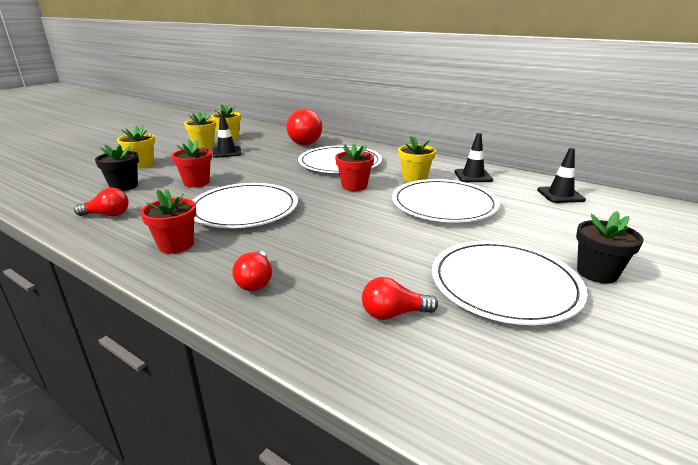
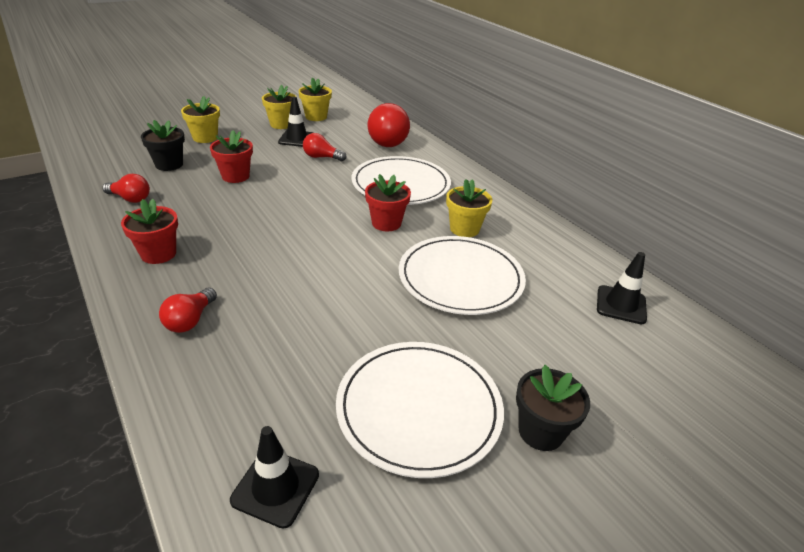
camera: 20 degrees right, 10 degrees up
(244, 209) = (251, 225): white plate -> none
(393, 314) = (277, 403): red light bulb -> red light bulb (321, 157)
(473, 176) = (538, 244): black traffic cone -> black traffic cone (275, 487)

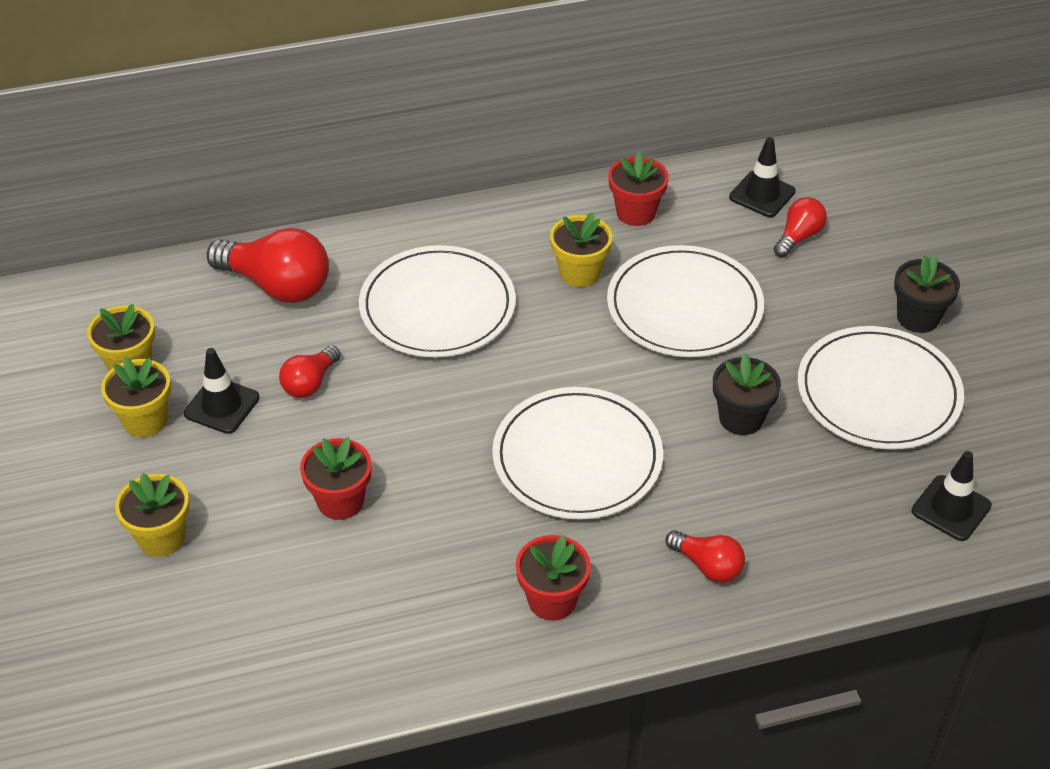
camera: 70 degrees left, 10 degrees up
(130, 199) = (374, 641): red light bulb -> red light bulb (798, 237)
(169, 164) = (261, 592): black flower pot -> black flower pot (741, 418)
(288, 248) = (577, 458): none -> white plate
(386, 223) = (542, 346): red flower pot -> red flower pot (636, 212)

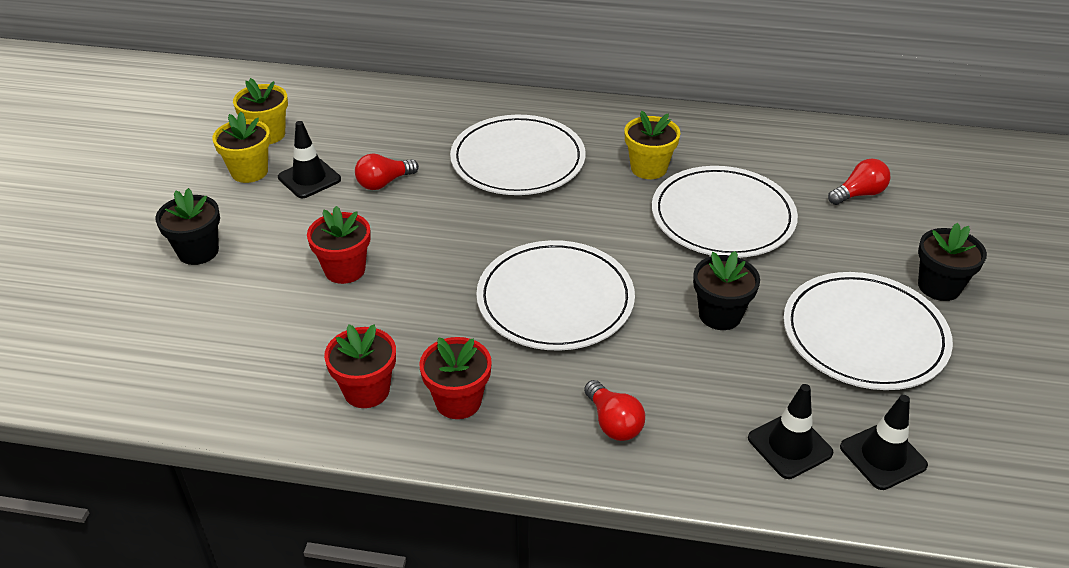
camera: 25 degrees right, 5 degrees down
(161, 537) = (198, 251): yellow flower pot -> black flower pot
(277, 285) = (409, 114): red light bulb -> none
(636, 212) = (724, 140): red flower pot -> red flower pot (366, 390)
(762, 194) = (844, 155): black traffic cone -> black traffic cone (789, 445)

